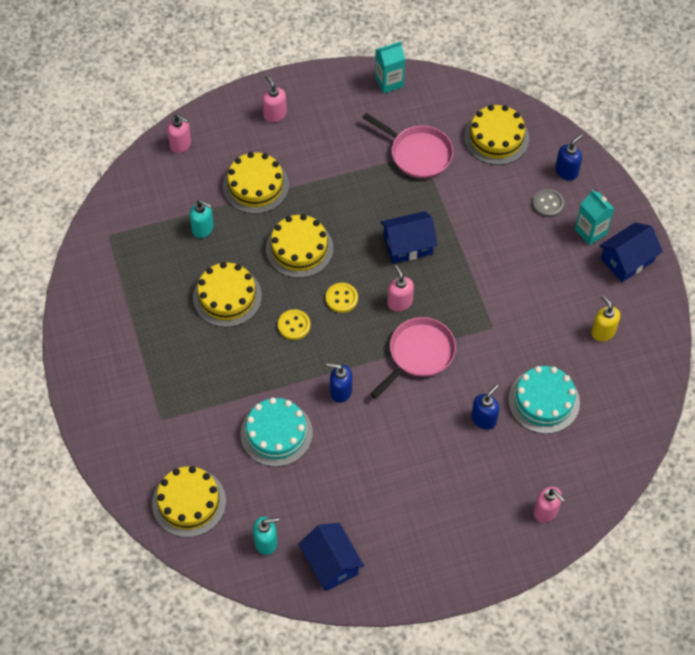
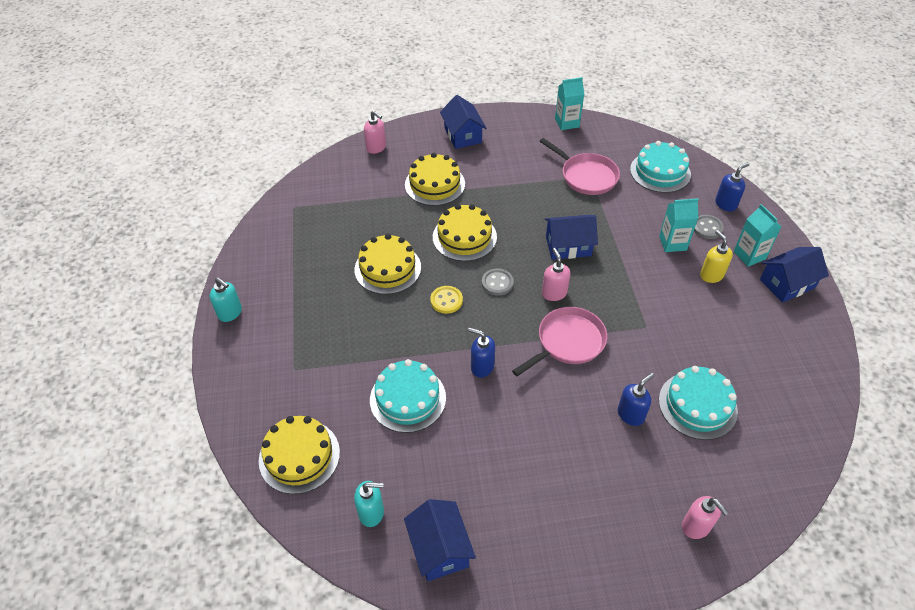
camera: 10 degrees right, 10 degrees down
(203, 228) = (379, 211): turquoise soap dispenser -> turquoise soap dispenser (230, 313)
(275, 114) = (463, 135): pink soap dispenser -> blue house
(341, 298) = (497, 283): yellow button -> grey button
(496, 138) = (660, 172): yellow cake -> turquoise cake
(513, 227) = (672, 243): none -> turquoise carton
(603, 331) = (762, 345): yellow soap dispenser -> yellow soap dispenser (711, 275)

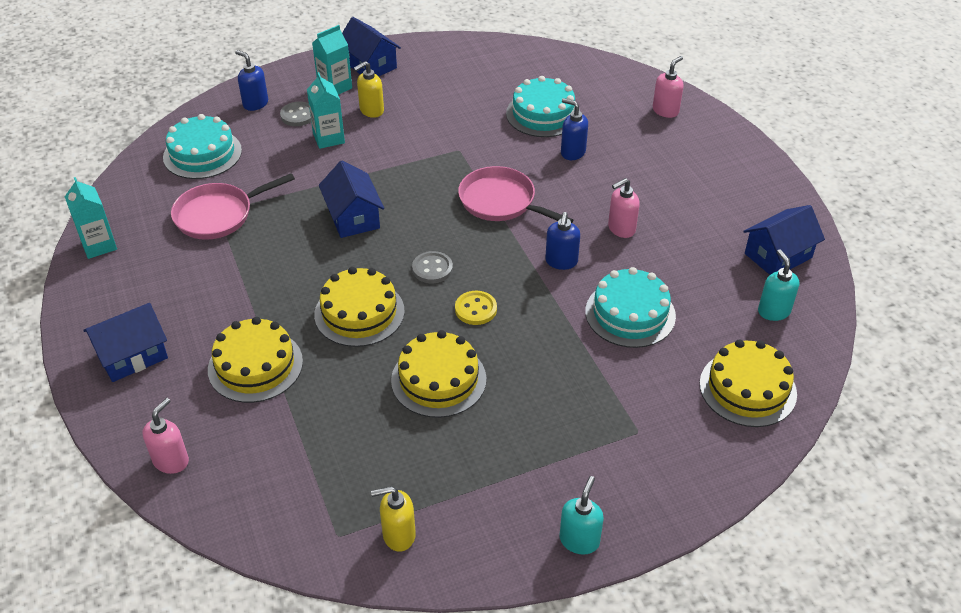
camera: 105 degrees left, 5 degrees down
(280, 231) = (398, 535): none -> yellow soap dispenser
(554, 293) = (433, 220): pink soap dispenser -> pink soap dispenser (621, 229)
(586, 176) = (218, 215): pink pan -> pink pan turned 150 degrees counterclockwise

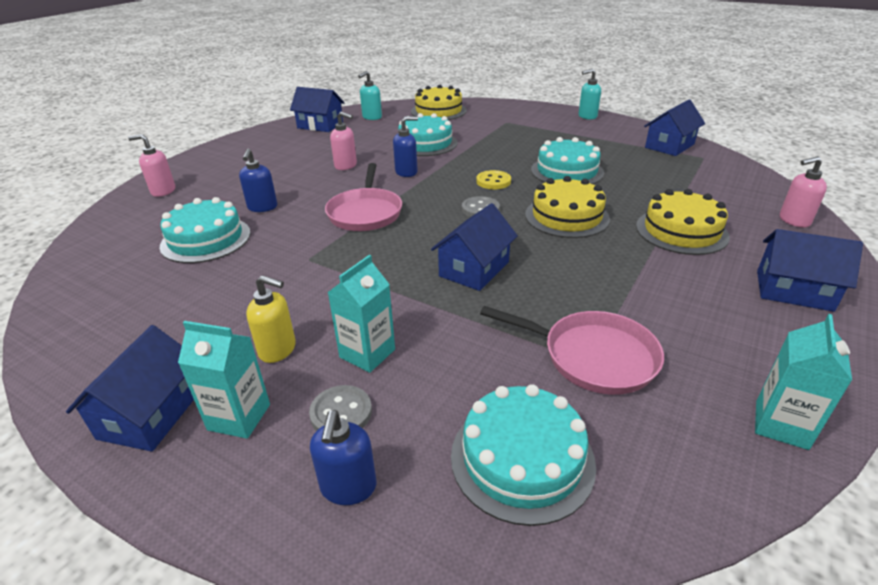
camera: 125 degrees left, 10 degrees down
(398, 535) = (669, 146): yellow soap dispenser -> blue house
(438, 379) = (567, 171): yellow cake -> turquoise cake

